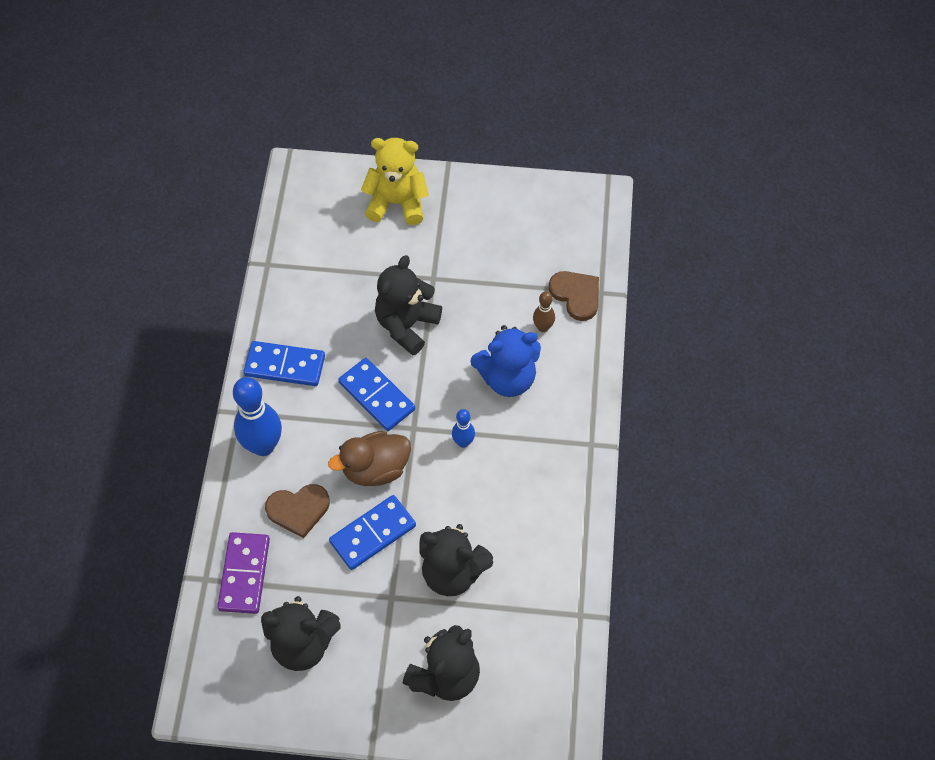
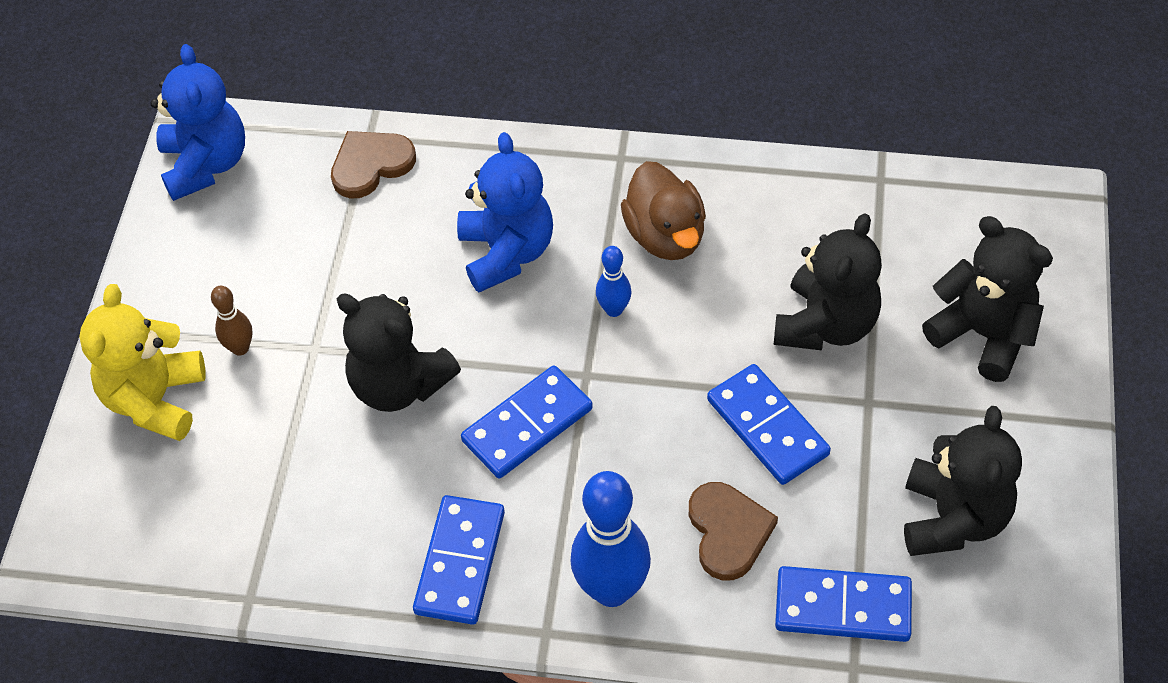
camera: 85 degrees left, 5 degrees down
(244, 574) = (842, 607): purple domino -> blue domino
(375, 469) = (657, 425): brown duck -> brown duck (665, 235)
(543, 327) = (422, 207): brown bowling pin -> brown bowling pin (240, 348)
(572, 205) = (206, 164): none -> blue teddy bear

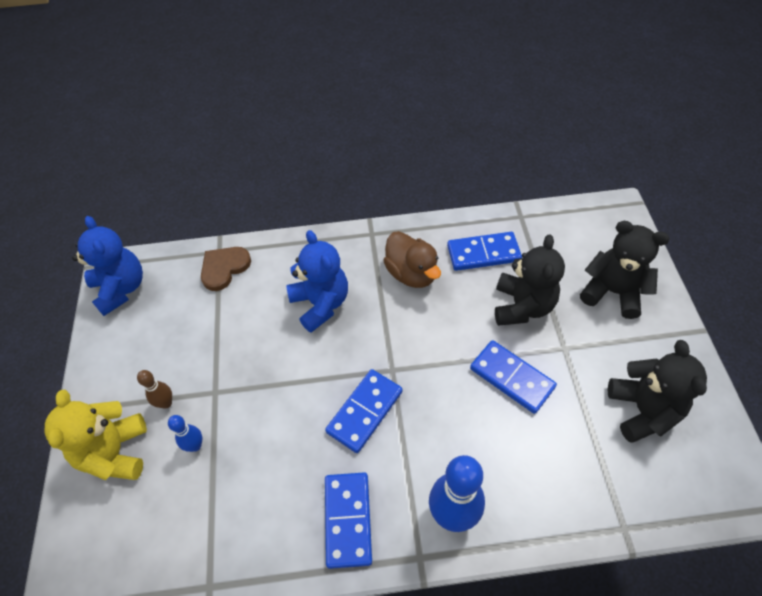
camera: 15 degrees left, 0 degrees up
(399, 384) = (276, 403): black teddy bear -> none
(614, 309) = (395, 325): blue bowling pin -> blue bowling pin (195, 445)
(728, 532) = (512, 453): brown heart -> none
(842, 607) = (601, 488): blue domino -> blue domino (483, 253)

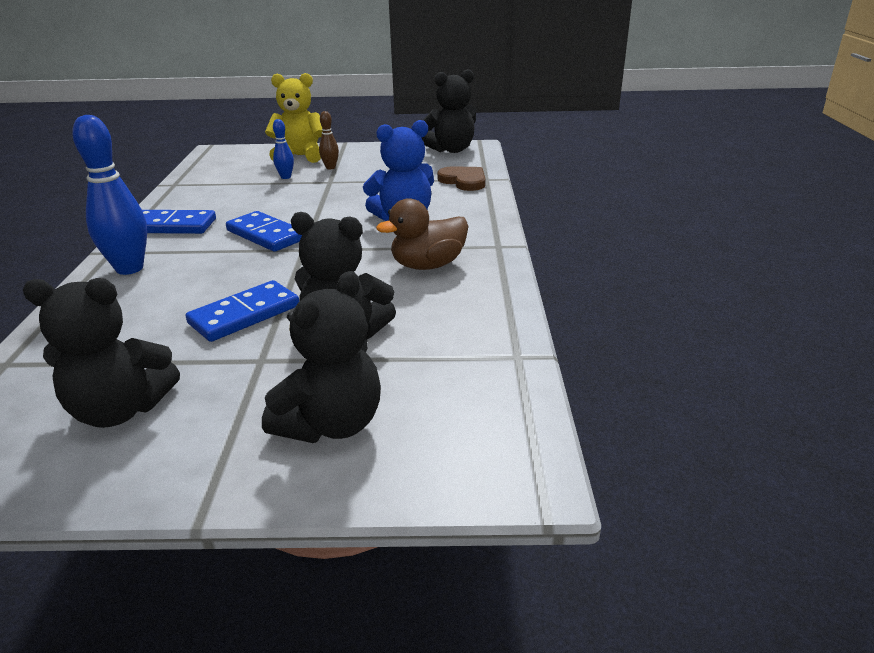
camera: 95 degrees right, 25 degrees down
(121, 289) = (451, 150): blue teddy bear -> black teddy bear
(483, 253) = (447, 315): blue domino -> none

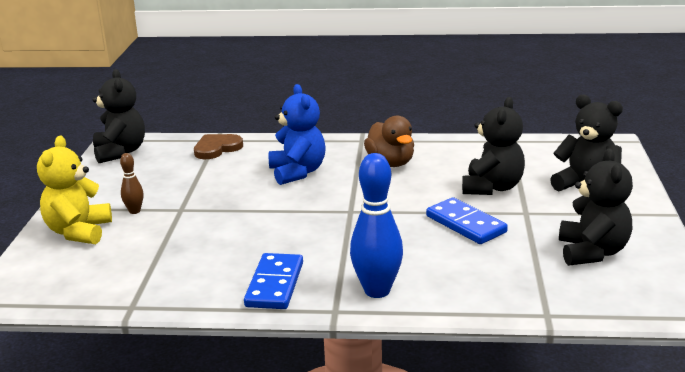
camera: 85 degrees left, 5 degrees down
(266, 235) = (315, 230): blue domino -> none
(286, 177) = (151, 234): blue bowling pin -> none

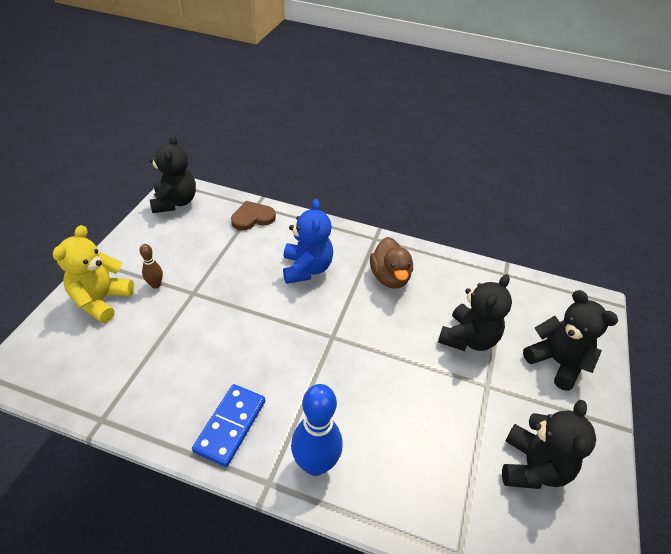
camera: 10 degrees right, 20 degrees up
(466, 224) = (427, 386): blue domino -> none

